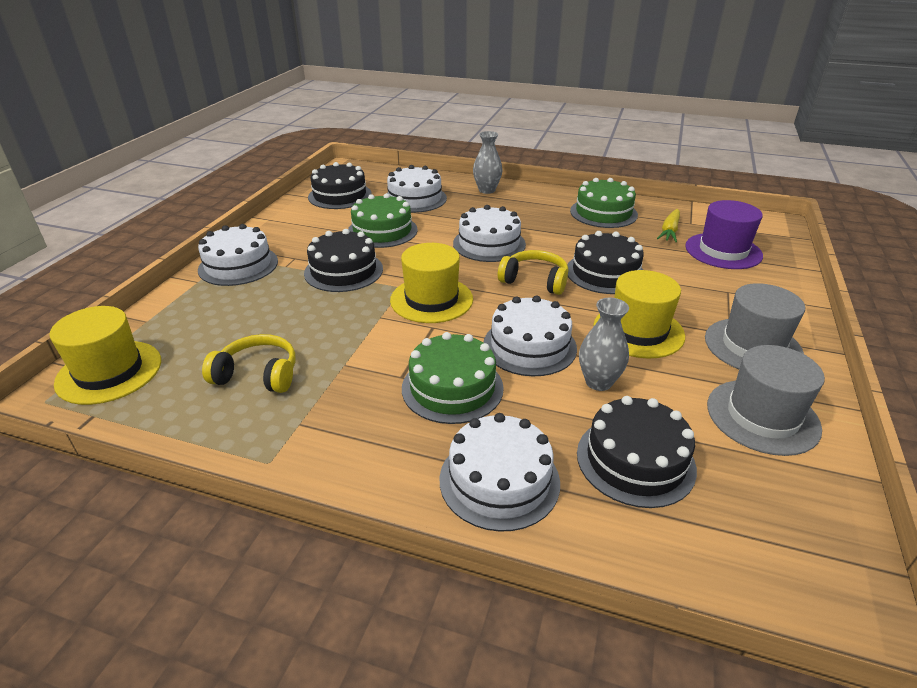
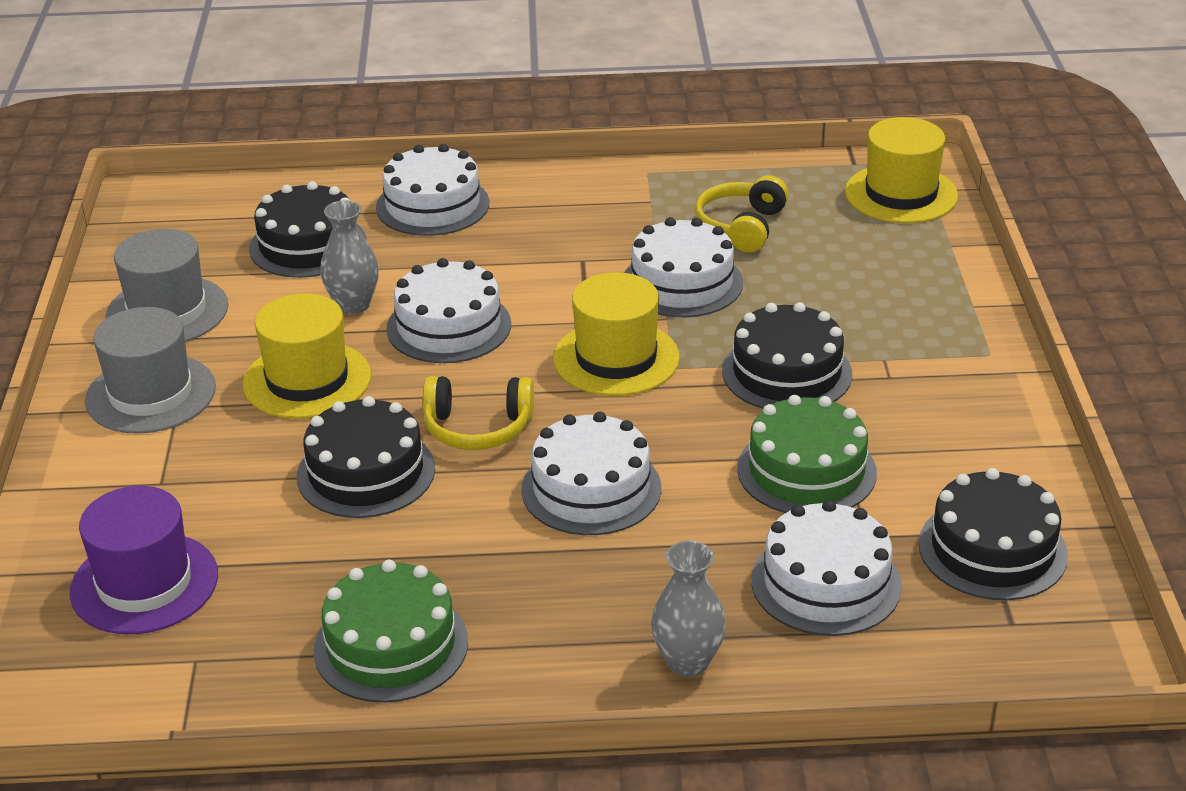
camera: 160 degrees right, 0 degrees up
(238, 265) = (955, 343): white cake -> white cake (682, 283)
(258, 374) = (741, 227): yellow headphones -> yellow headphones turned 120 degrees clockwise
(452, 388) = (518, 262): green cake -> none
(669, 231) = (244, 618): yellow carrot -> none

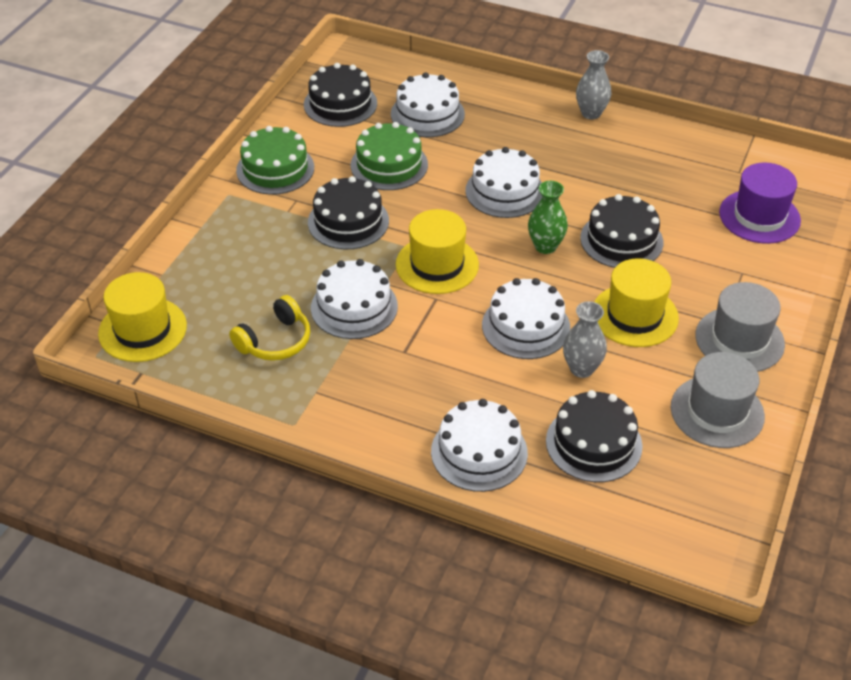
camera: 155 degrees left, 10 degrees up
(391, 646) = (643, 150): green cake -> green cake (275, 169)
(478, 428) = (545, 246): yellow headphones -> green vase
(687, 662) = (513, 104): grey vase -> grey vase (591, 113)

